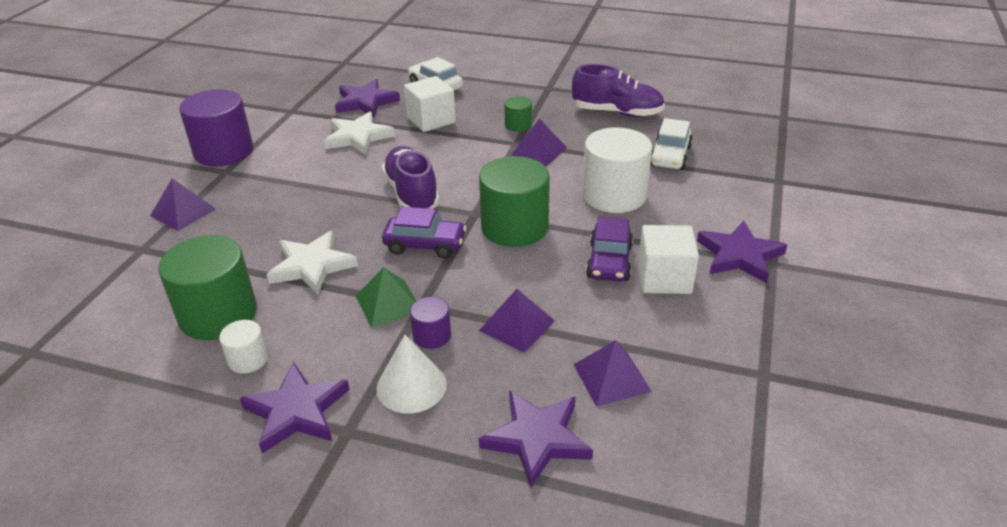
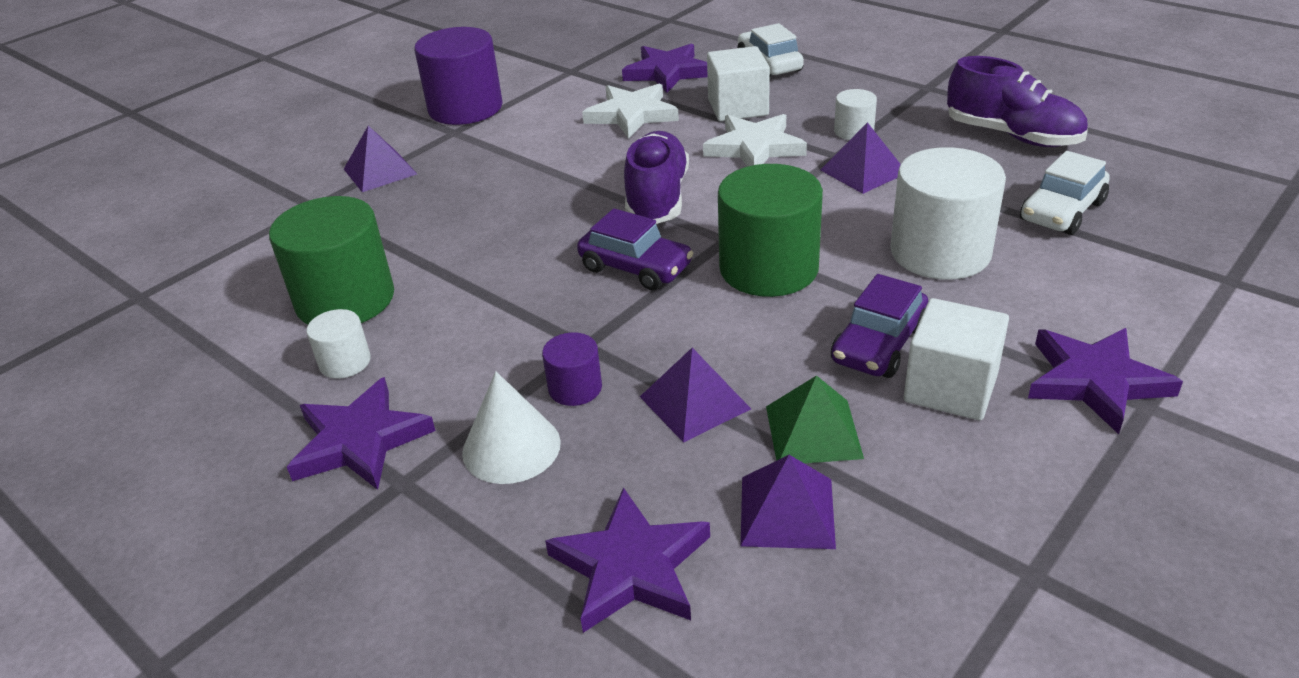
camera: 25 degrees right, 0 degrees up
(312, 266) = (483, 265): white star -> white star (754, 148)
(388, 303) = (546, 333): green pyramid -> green pyramid (813, 432)
(518, 125) = (853, 131): green cylinder -> white cylinder

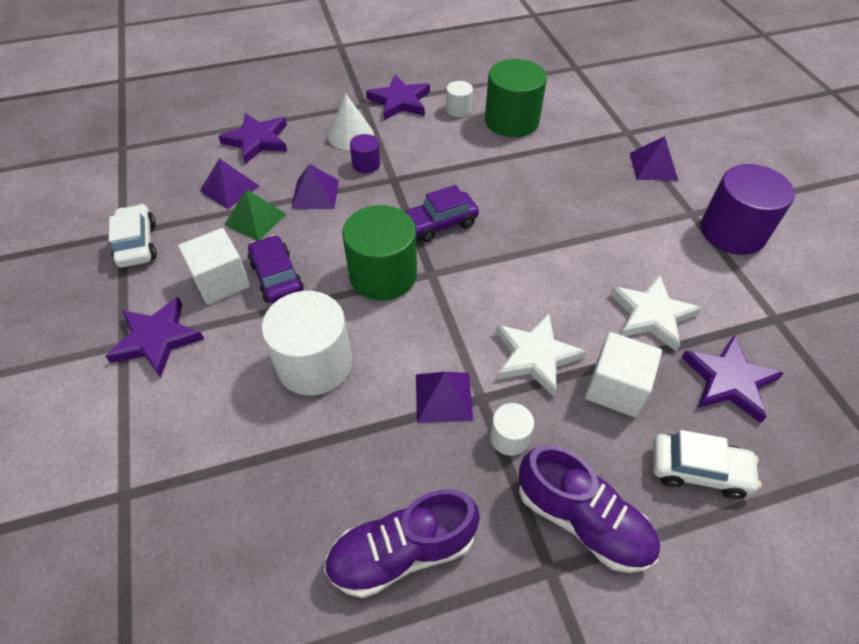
camera: 120 degrees right, 15 degrees up
(657, 198) = (508, 268): purple shoe -> purple shoe (582, 520)
(1062, 211) = (280, 474): white car -> white car (137, 244)

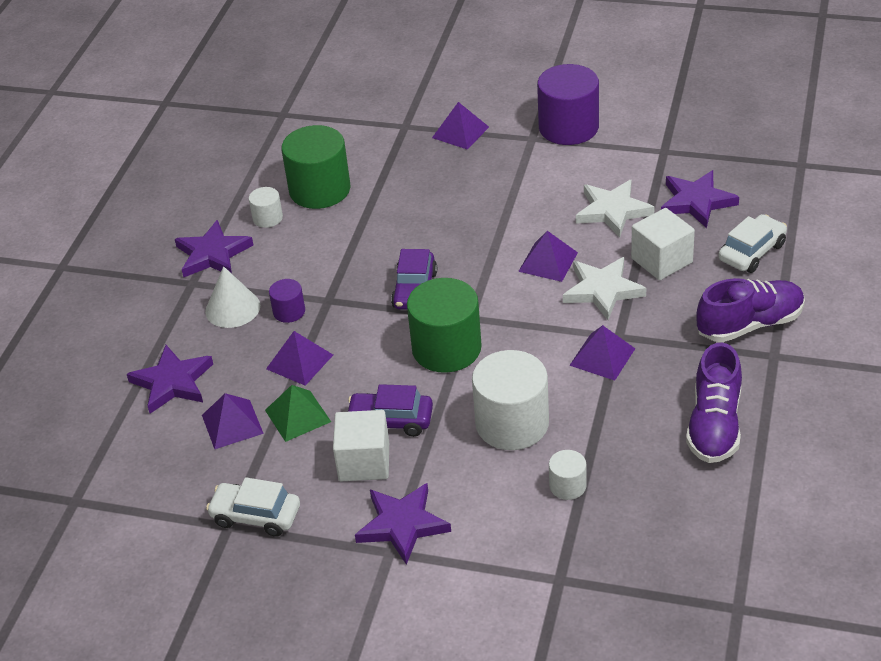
camera: 55 degrees left, 10 degrees down
(509, 437) = (663, 334): white cylinder -> white cylinder (567, 486)
(542, 296) = (548, 262): none -> purple pyramid

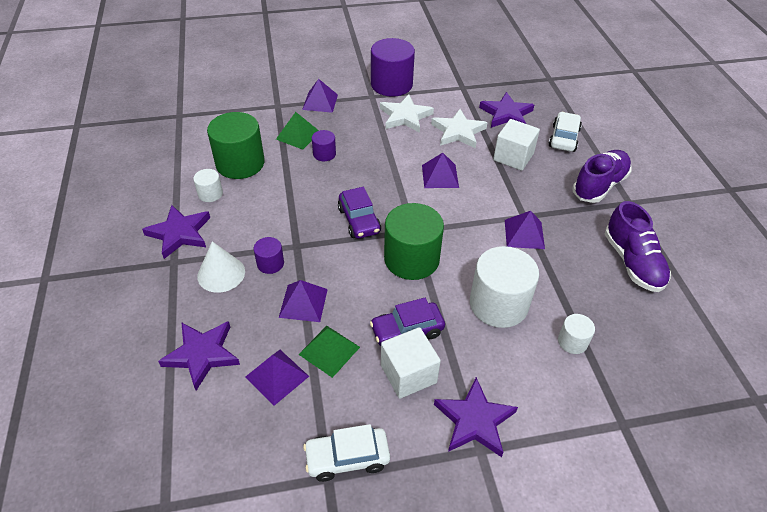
camera: 30 degrees left, 5 degrees up
(407, 170) = (298, 135): none -> green pyramid
(424, 201) = (324, 154): none -> purple cylinder
(602, 290) = (490, 187): white star -> white star (405, 116)

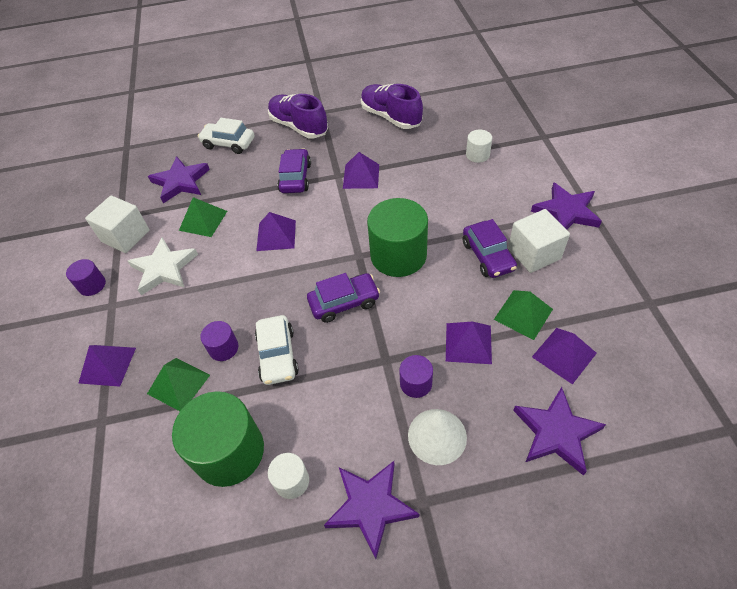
camera: 85 degrees left, 5 degrees up
(347, 458) = (628, 291): white car -> white car (277, 355)
(391, 84) = (92, 285): purple cylinder -> purple cylinder, size x0.48
(458, 132) = (203, 220): white star -> green pyramid
(498, 304) = (446, 195): white cylinder -> none
(513, 157) = (252, 179): white cube -> white cube (125, 236)
(517, 186) = (295, 178): none -> purple car
(632, 262) = (391, 117): purple shoe -> purple shoe turned 120 degrees counterclockwise

